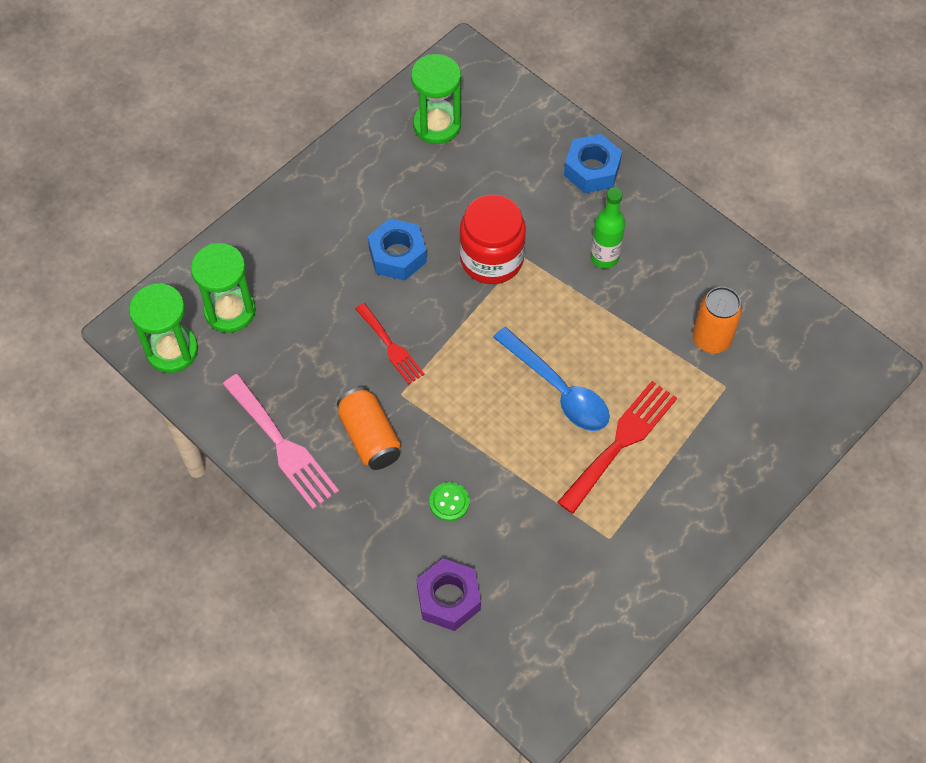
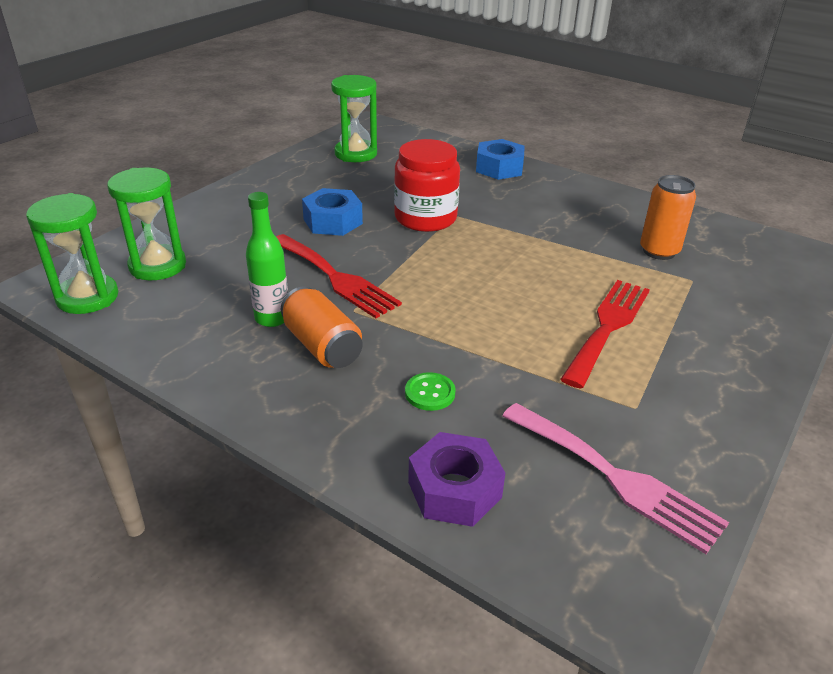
camera: 10 degrees left, 25 degrees down
(282, 445) = (216, 361): pink fork -> pink fork (615, 477)
(391, 346) = (336, 278): red fork -> red fork, size x1.60
(558, 389) = (523, 294): blue spoon -> none
(604, 257) = (532, 211): green bottle -> green bottle (272, 318)

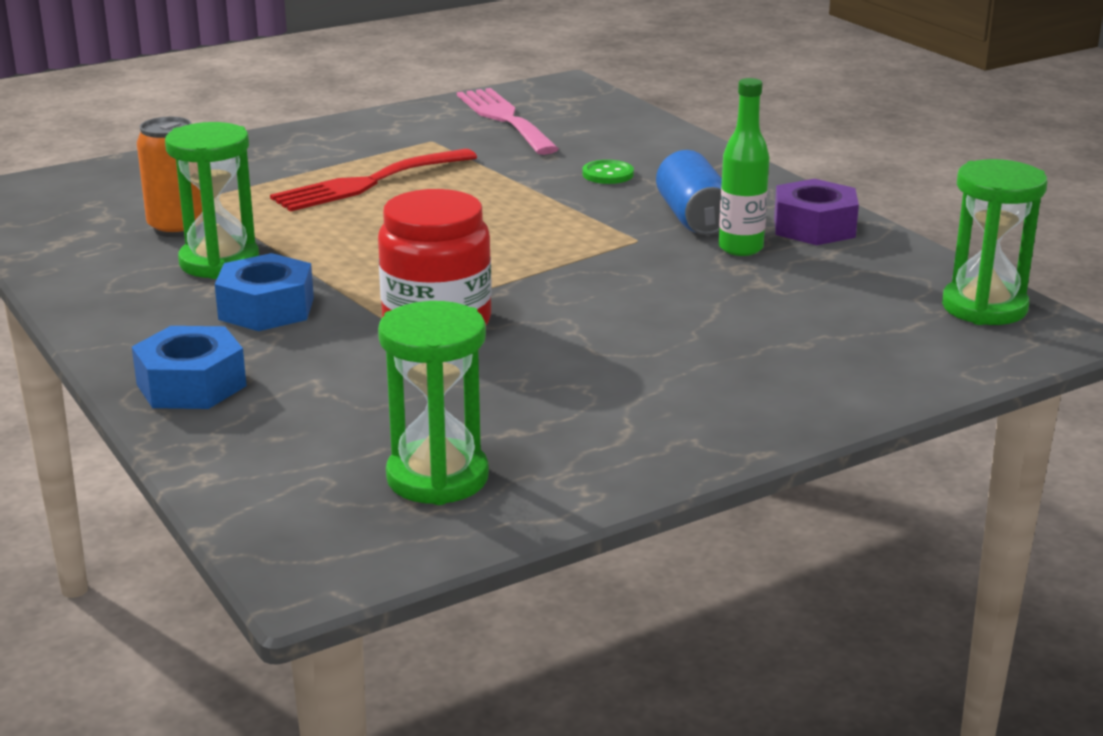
camera: 155 degrees left, 10 degrees down
(158, 266) = (889, 329): green hourglass -> green hourglass (219, 262)
(322, 346) = (693, 218): orange can -> blue can
(333, 221) = (590, 344): blue nut -> blue nut (266, 308)
(336, 278) = (637, 273): red fork -> none
(454, 490) = (635, 132): purple nut -> purple nut (814, 227)

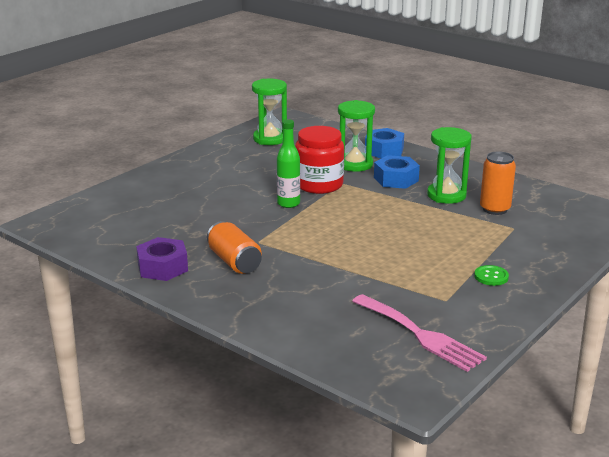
camera: 160 degrees right, 0 degrees up
(368, 183) = (440, 255): red fork -> none
(608, 174) = (305, 289): green button -> green button (491, 276)
(693, 218) = (234, 262): blue can -> orange can
(740, 248) = (200, 245): green bottle -> green bottle (288, 203)
(984, 307) = (71, 231): green hourglass -> green hourglass (354, 164)

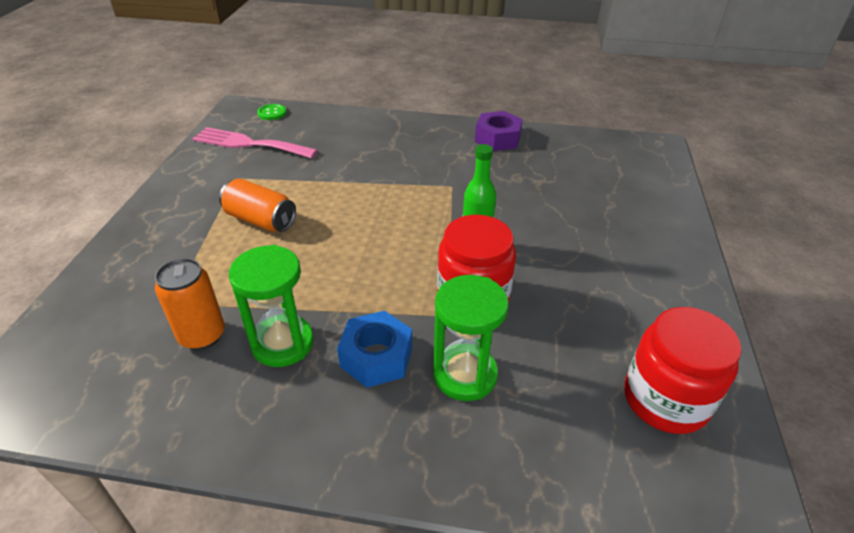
camera: 150 degrees right, 15 degrees up
(234, 262) = (448, 160): orange can -> orange can (260, 220)
(270, 139) = (665, 399): green hourglass -> red jar
(384, 150) = (449, 451): blue nut -> none
(491, 276) = (196, 215): green button -> green button (272, 113)

